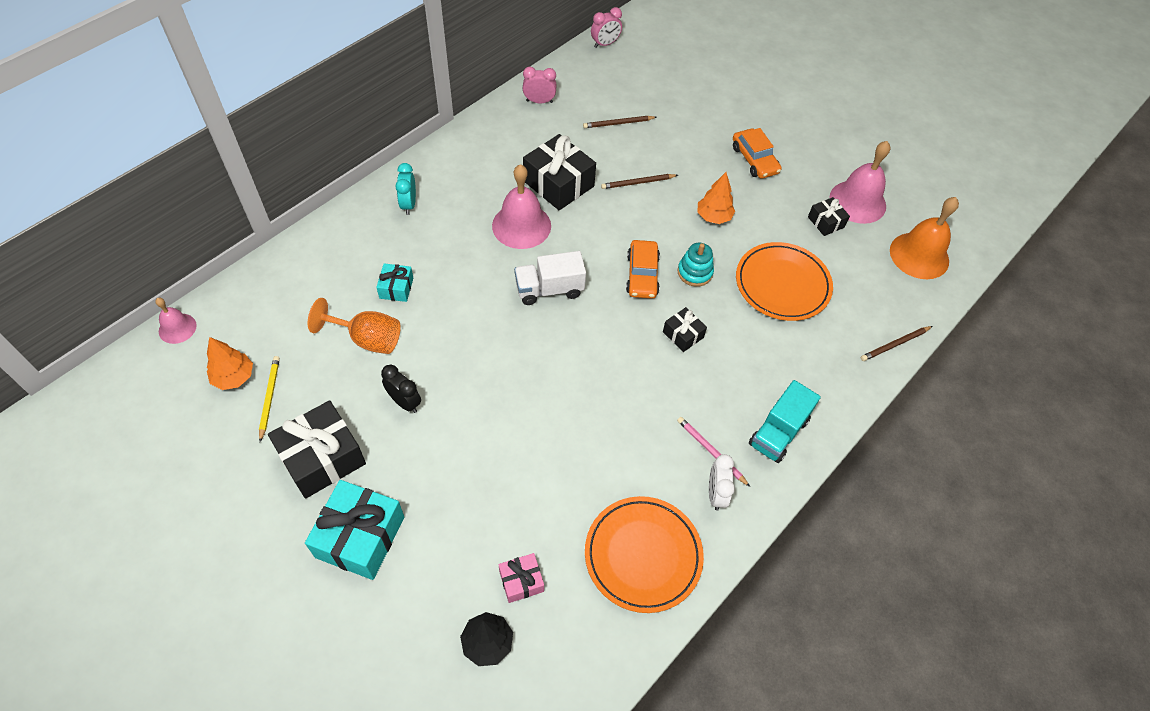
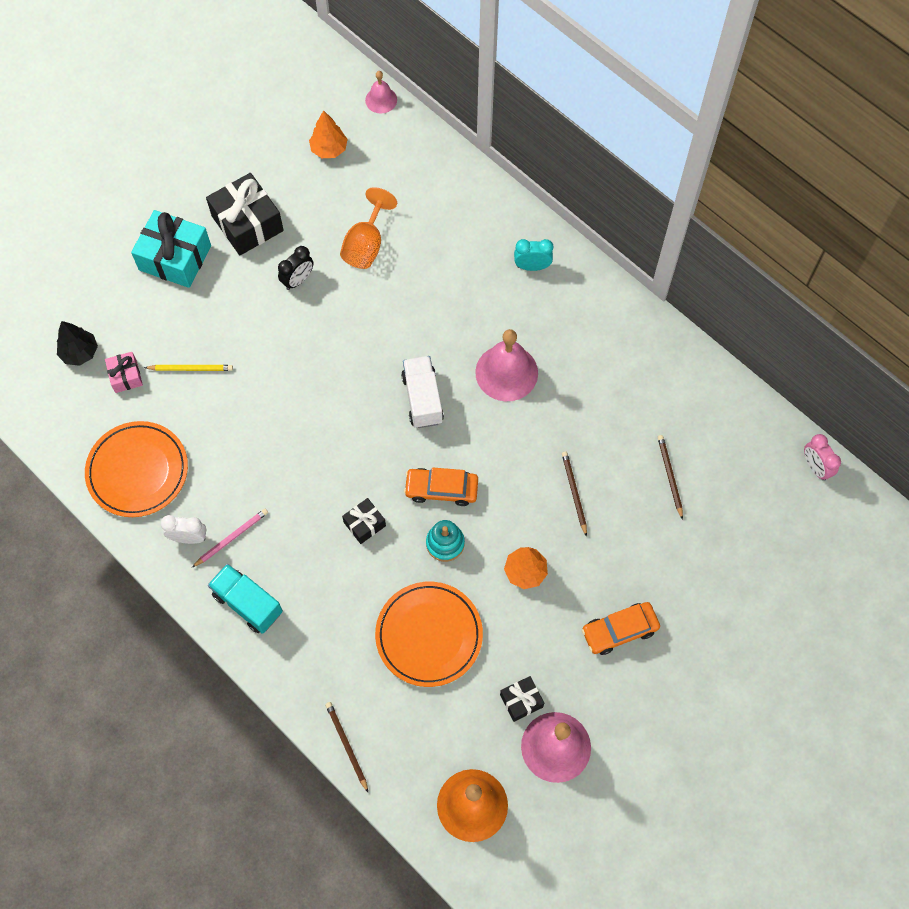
camera: 95 degrees right, 10 degrees up
(269, 397) = (307, 178): yellow pencil -> yellow pencil (191, 368)
(396, 288) = (424, 264): turquoise gift -> none
(539, 101) = (700, 390): pink clock -> none
(558, 184) = (568, 409): black gift -> none

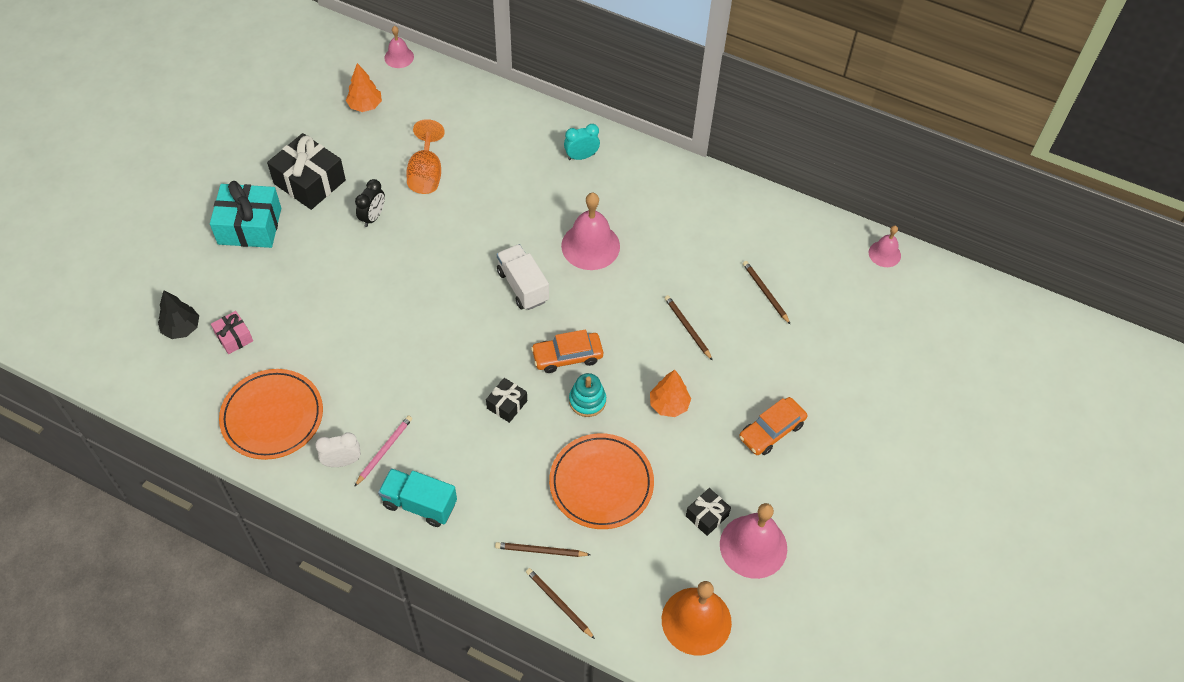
camera: 20 degrees left, 10 degrees down
(191, 368) = (296, 315): yellow pencil -> none
(347, 687) = (540, 551): none -> brown pencil
(815, 467) = (884, 254): pink clock -> pink bell

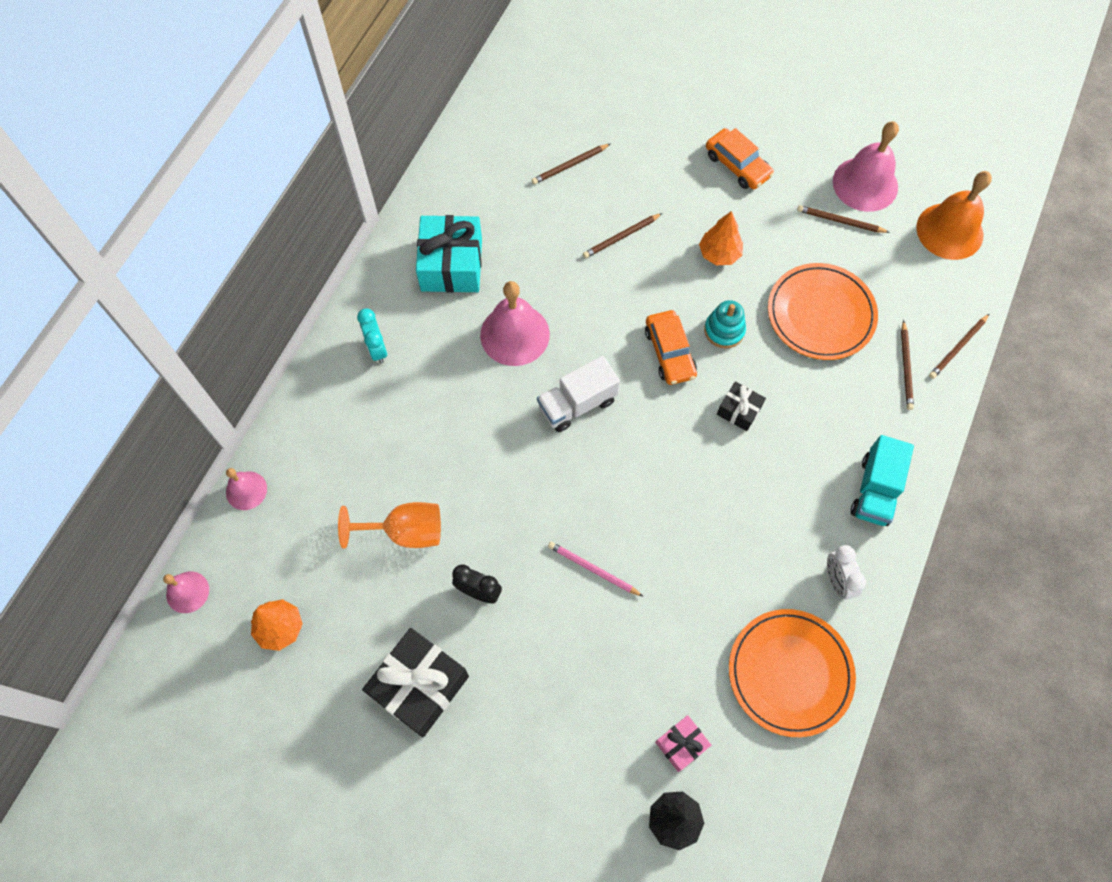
camera: 90 degrees left, 10 degrees up
(250, 226) = (499, 758): turquoise gift -> turquoise gift (451, 265)
(384, 450) = (815, 535): pink pencil -> pink pencil (593, 569)
(707, 515) = (840, 221): black gift -> brown pencil
(884, 254) = (513, 60): pink bell -> pink bell (246, 490)

